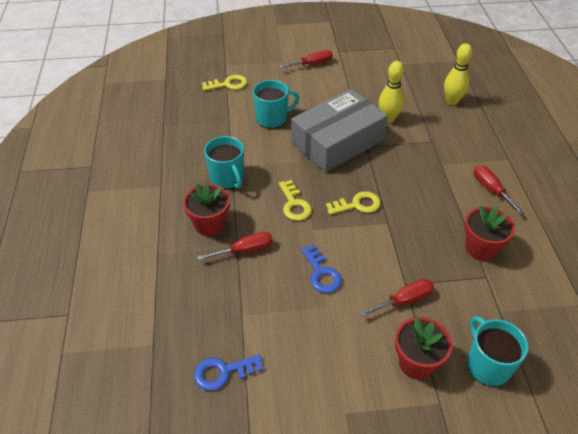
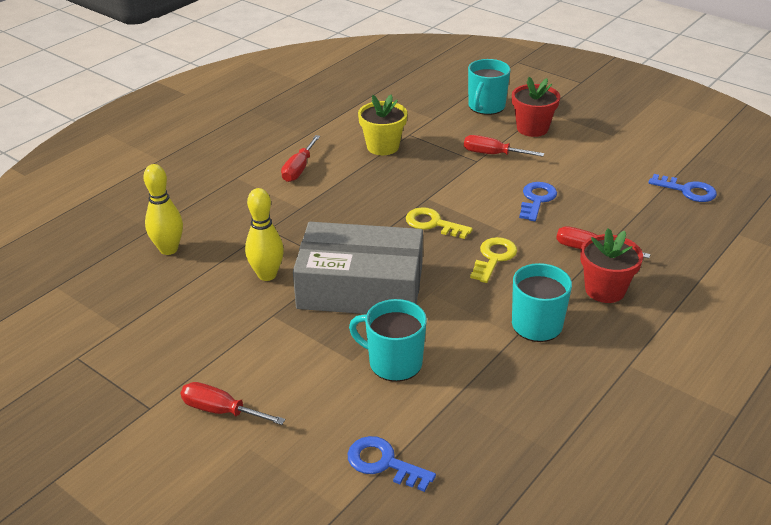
camera: 135 degrees left, 10 degrees down
(228, 84) = (383, 463): yellow key -> blue key
(481, 248) = (383, 146): red flower pot -> yellow flower pot

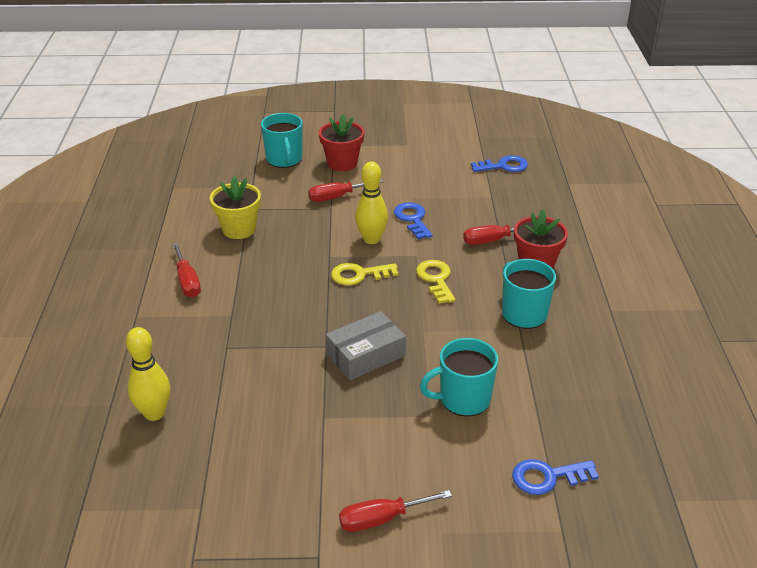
camera: 40 degrees left, 0 degrees up
(267, 275) = (276, 387): yellow bowling pin -> yellow bowling pin (371, 239)
(360, 287) = (366, 355): grey box -> grey box, size x0.57

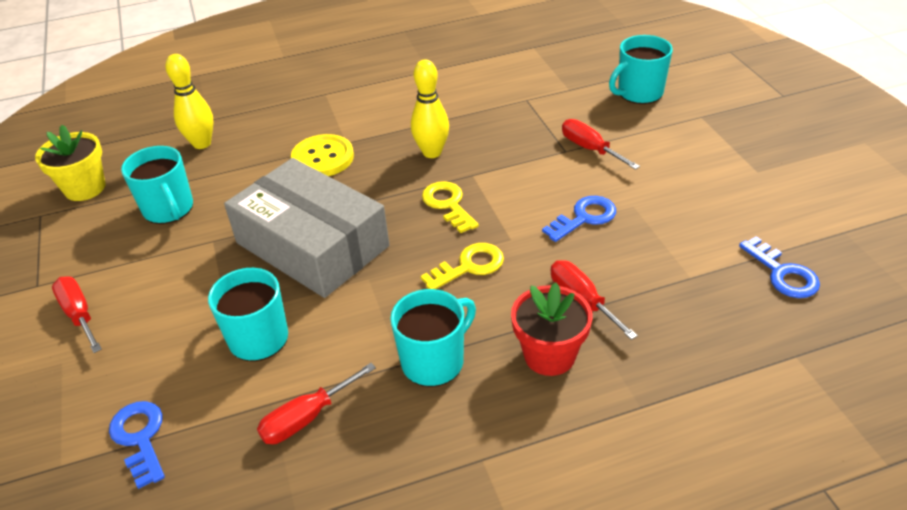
camera: 75 degrees right, 5 degrees up
(187, 282) = (385, 103): red screwdriver -> red screwdriver (306, 418)
(239, 229) = (486, 105): yellow flower pot -> yellow flower pot (85, 188)
(245, 332) = (323, 158): none -> yellow button
(254, 446) = (169, 209): none -> turquoise mug
(342, 163) = (666, 133): red flower pot -> none
(366, 355) = (312, 244): grey box -> grey box, size x1.76
(371, 239) = (521, 196): yellow bowling pin -> yellow bowling pin (432, 152)

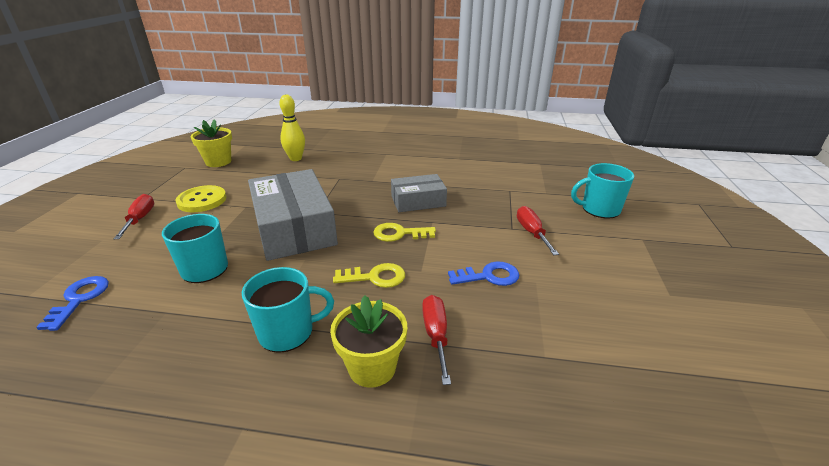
camera: 25 degrees right, 10 degrees down
(169, 209) = (243, 184): turquoise mug -> none
(306, 418) = (172, 332): red screwdriver -> none
(323, 158) = (350, 184): yellow button -> yellow button (202, 200)
(432, 152) = (418, 201): yellow bowling pin -> grey box
(448, 204) = (399, 234): yellow key -> yellow key turned 90 degrees counterclockwise
(549, 355) = (372, 367): red flower pot -> yellow flower pot
(783, 274) = (641, 392): blue key -> none

